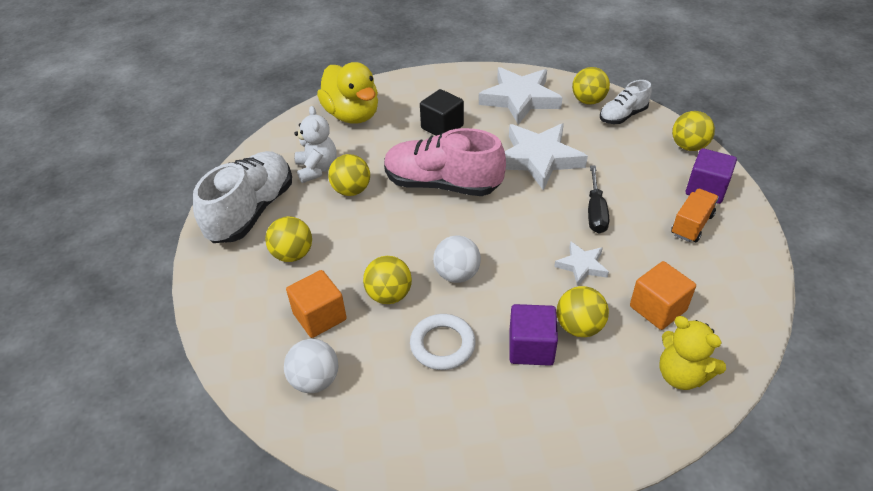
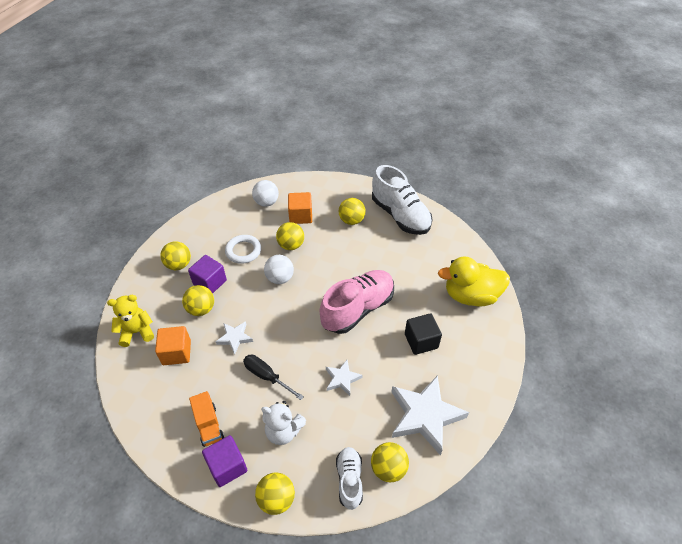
camera: 120 degrees right, 5 degrees up
(317, 169) = (419, 255): white teddy bear -> white teddy bear (283, 431)
(351, 190) = (386, 263): yellow ball -> yellow ball (178, 265)
(538, 159) = (342, 379): white star -> white star, size x0.51

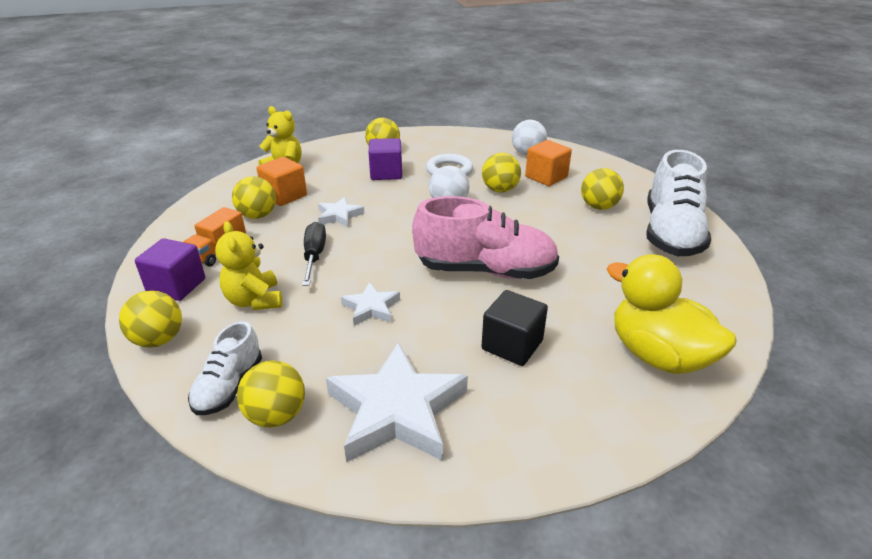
camera: 50 degrees right, 15 degrees down
(201, 309) = (349, 184): yellow ball -> yellow ball (257, 215)
(283, 431) = (254, 300): white teddy bear -> yellow teddy bear
(349, 480) = (229, 386): white shoe -> white shoe turned 150 degrees clockwise

